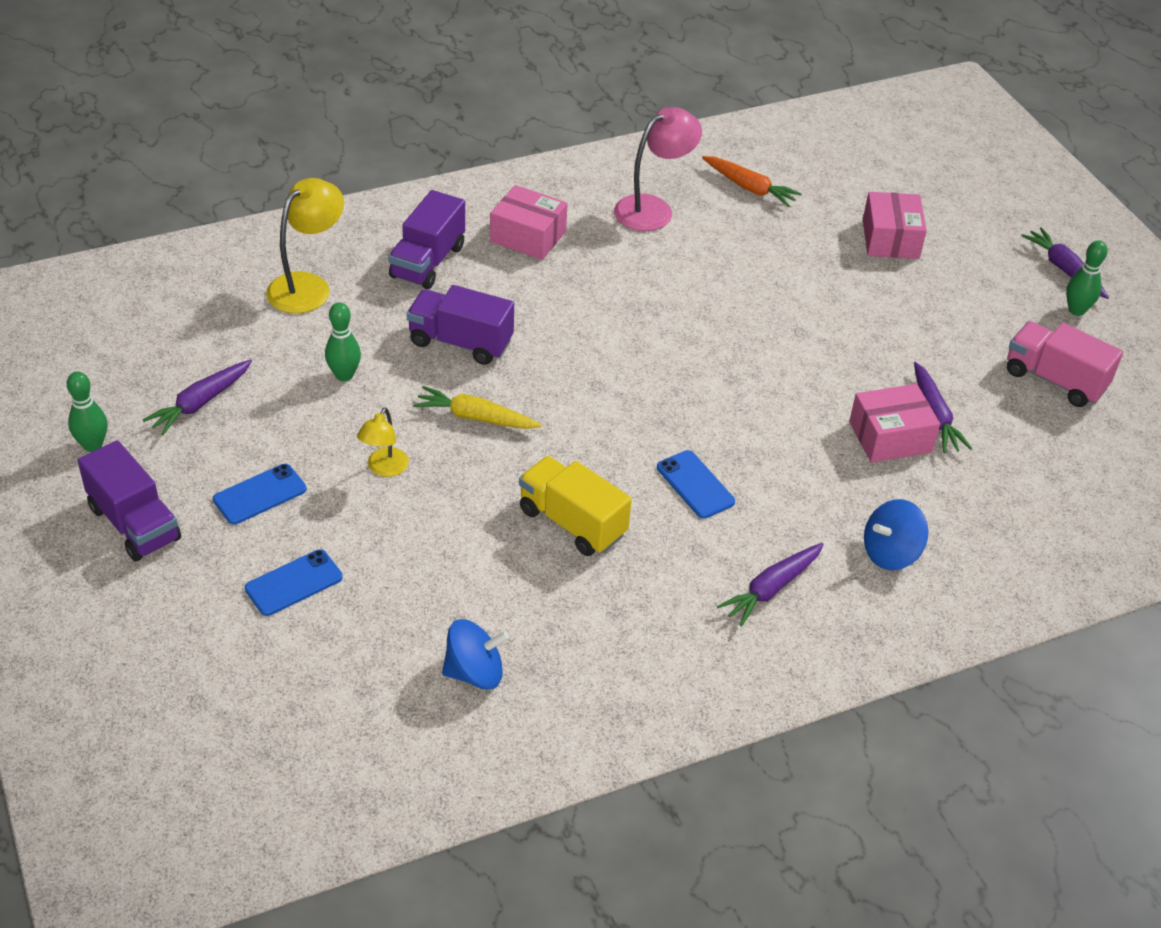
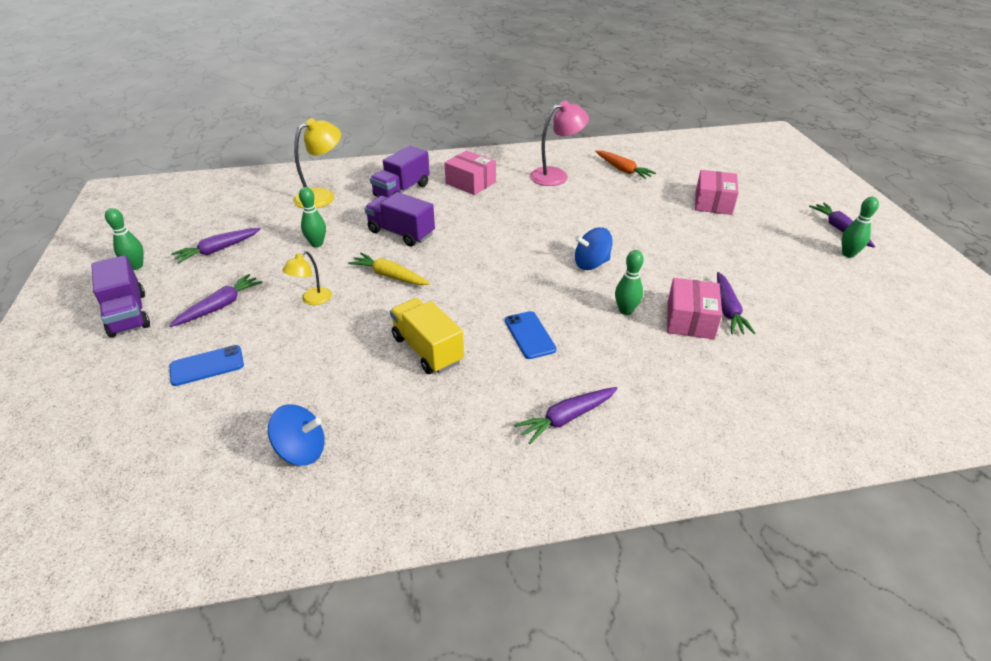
camera: 15 degrees right, 5 degrees down
(260, 494) = (220, 306): blue phone -> purple carrot
(807, 433) = (625, 310): none -> green bowling pin
(890, 437) = (690, 320): pink box -> pink box turned 75 degrees counterclockwise
(890, 553) = (674, 403): blue spinning top -> blue spinning top (591, 264)
(1054, 380) = (828, 296): pink truck -> none

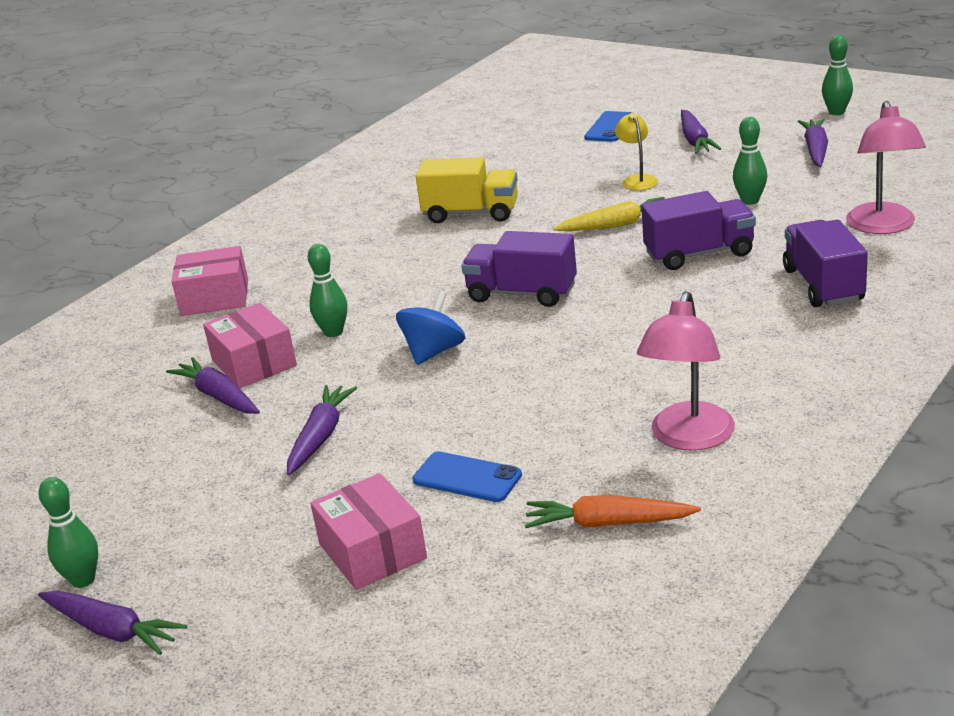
camera: 140 degrees right, 10 degrees down
(128, 314) = (743, 105): purple truck -> purple truck (522, 293)
(301, 450) = (454, 146): blue spinning top -> none
(322, 196) = (883, 226): yellow lamp -> pink lamp
(470, 183) = (772, 347): pink box -> pink box (215, 298)
(529, 335) = (401, 266): blue phone -> blue phone (467, 478)
(566, 418) = (294, 245): purple carrot -> purple carrot (321, 436)

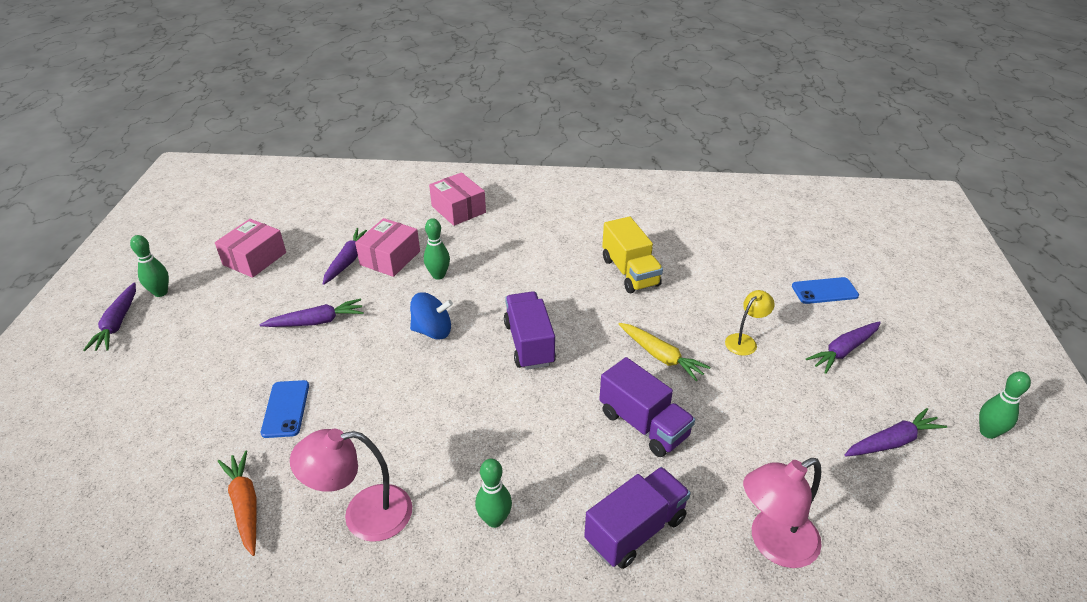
camera: 55 degrees right, 10 degrees up
(372, 551) = (199, 396): pink box -> pink box (254, 259)
(750, 201) = (757, 426): green bowling pin -> green bowling pin (494, 520)

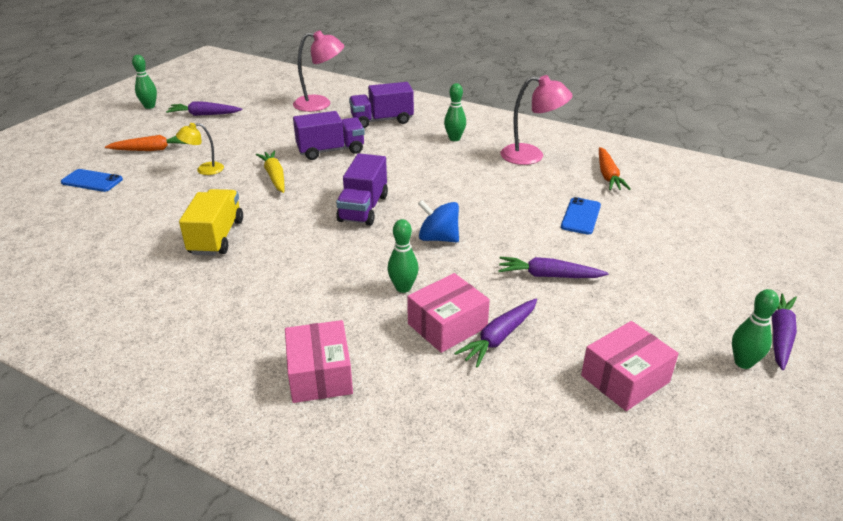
camera: 155 degrees left, 5 degrees down
(643, 424) = (331, 151): purple truck -> purple truck turned 90 degrees clockwise
(843, 351) = (152, 149): purple carrot -> orange carrot

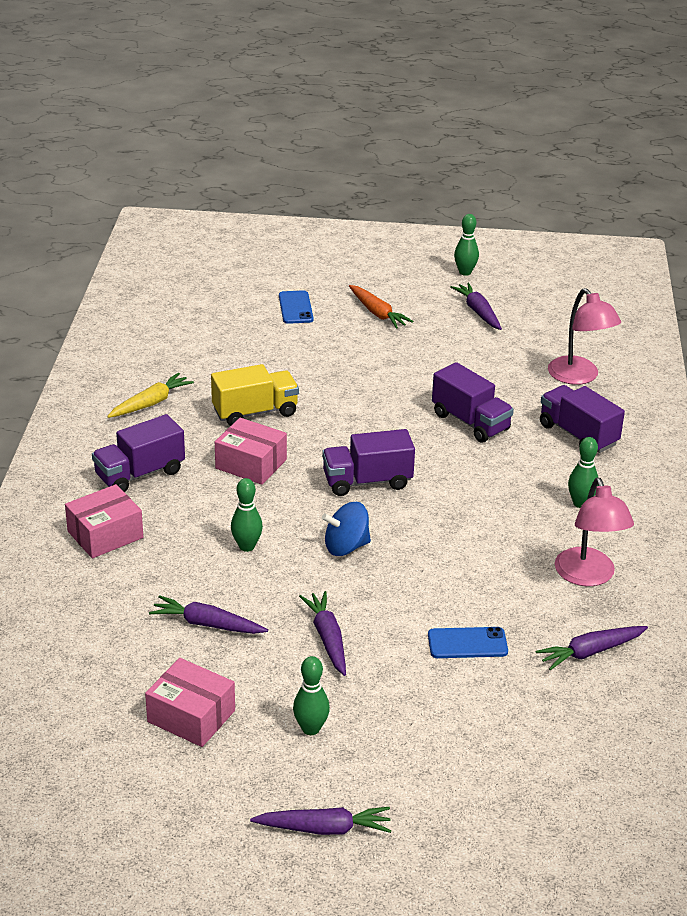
camera: 65 degrees right, 0 degrees up
(204, 170) = (364, 359): yellow lamp -> none
(241, 327) = (140, 474): none -> purple truck
(274, 176) = (385, 405): yellow carrot -> yellow carrot (151, 403)
(438, 238) = (346, 547): blue spinning top -> blue spinning top turned 105 degrees counterclockwise
(447, 325) = (206, 588): pink box -> pink box (251, 464)
(608, 175) = (590, 652): orange carrot -> purple carrot
(743, 362) = (260, 800): green bowling pin -> green bowling pin (311, 729)

